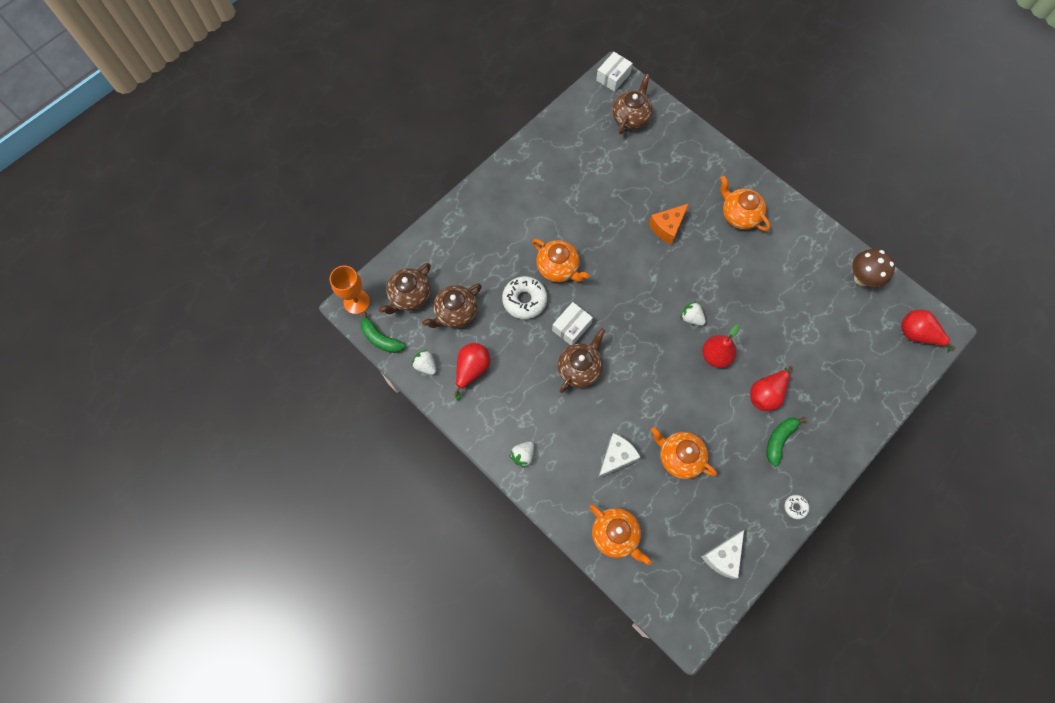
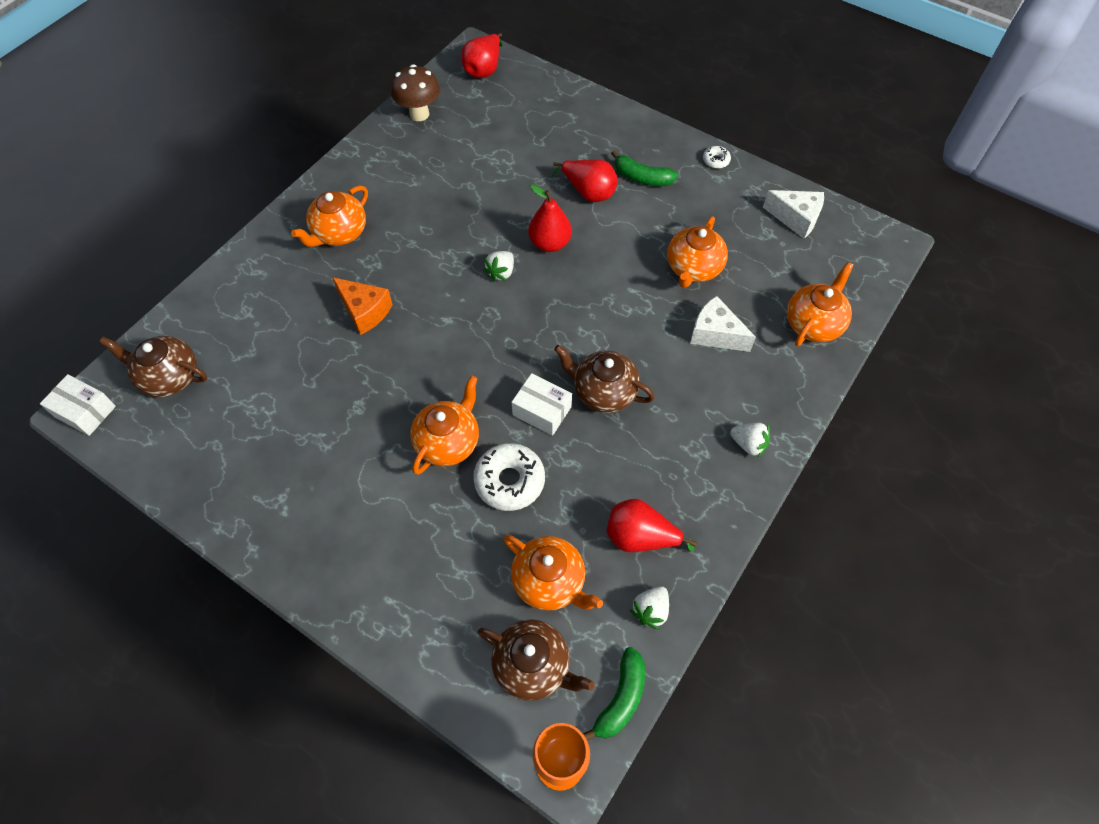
camera: 100 degrees left, 10 degrees down
(455, 313) = (549, 581): brown teapot -> orange teapot

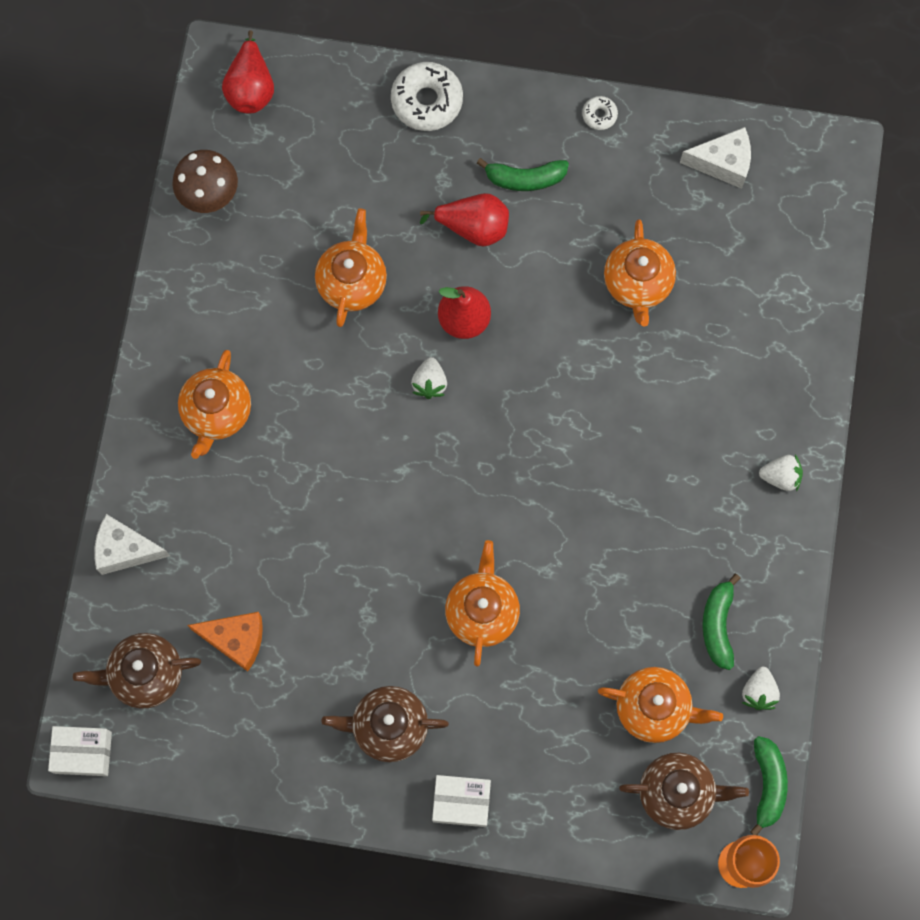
camera: 25 degrees left, 15 degrees up
(365, 311) = (307, 500): orange cheese -> orange cheese (235, 639)
(509, 481) = (565, 625): white donut -> white donut (427, 101)
(542, 411) = (558, 533): white box -> white box (461, 802)
(603, 392) = (611, 482): brown teapot -> brown teapot (388, 726)
(640, 537) = (718, 625): red pear -> green banana
(715, 334) = (696, 359): white cheese -> white cheese (125, 550)
(813, 324) = (792, 300): orange teapot -> orange teapot (352, 282)

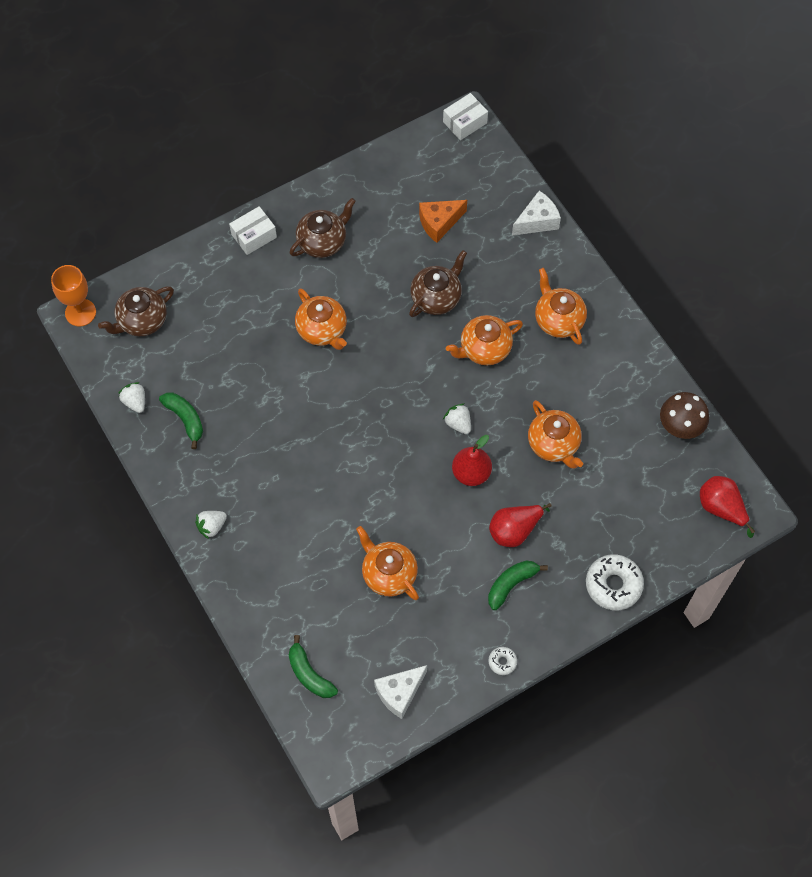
camera: 140 degrees right, 10 degrees down
(145, 674) = (469, 175): brown teapot -> brown teapot (436, 298)
(654, 708) = (187, 352): orange teapot -> orange teapot (484, 349)
(768, 785) = (94, 360): green banana -> green banana (309, 674)

